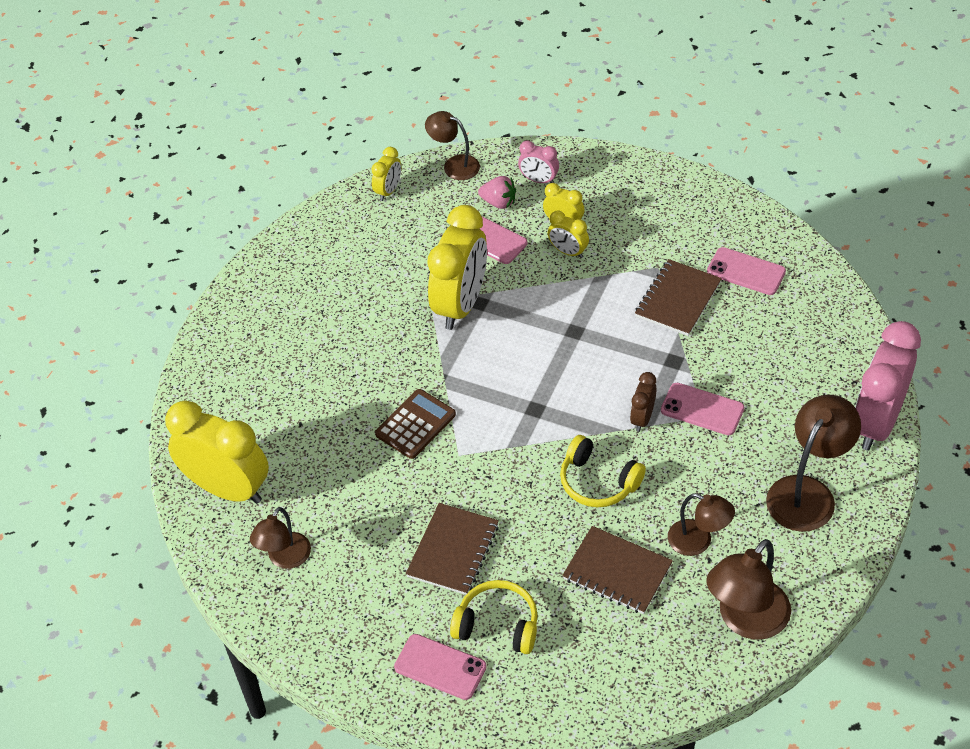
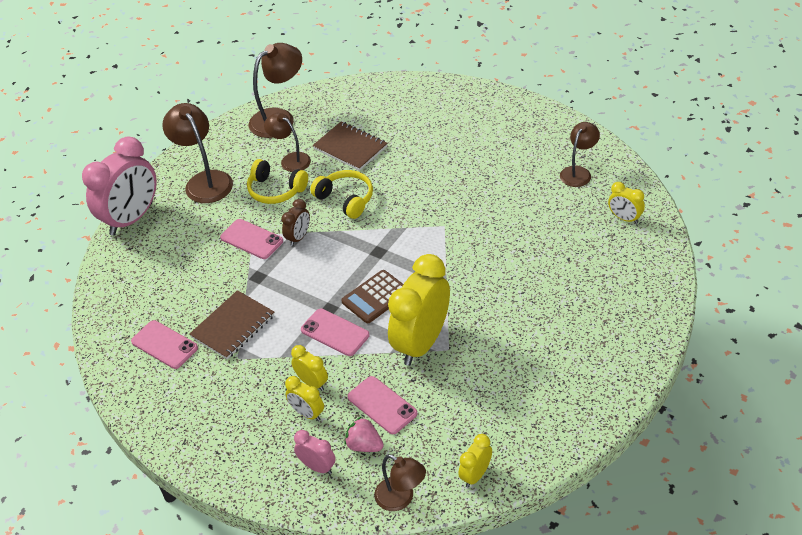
camera: 170 degrees left, 5 degrees down
(227, 489) = (624, 218): yellow clock -> yellow clock, size x0.47
(415, 424) = (474, 249): brown calculator -> brown calculator (375, 297)
(440, 667) = (476, 110): pink phone -> pink phone (335, 332)
(453, 550) = (458, 167): brown notebook -> none
(498, 625) = (435, 127): yellow headphones -> yellow headphones (276, 190)
(807, 492) = (204, 181): brown lamp -> brown lamp turned 105 degrees clockwise

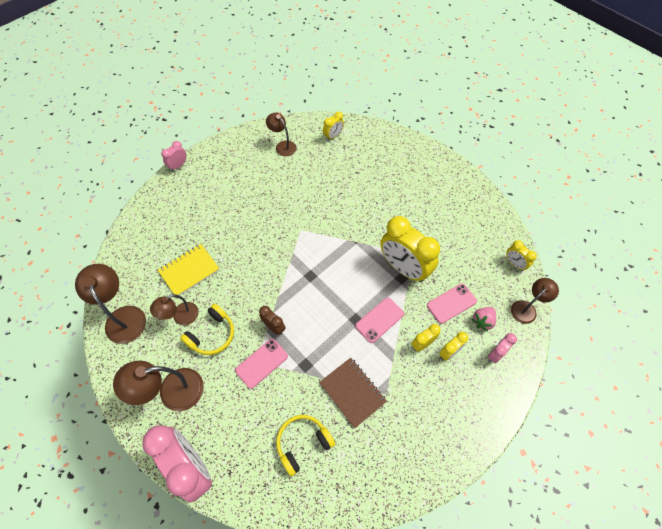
camera: 80 degrees left, 15 degrees up
(164, 345) = (356, 452): pink phone -> none
(346, 199) = (246, 285): yellow headphones -> yellow headphones (303, 443)
(350, 148) = (189, 271): brown notebook -> yellow notebook
(375, 297) = (354, 287): brown calculator -> none
(496, 91) = (178, 166): none -> pink clock

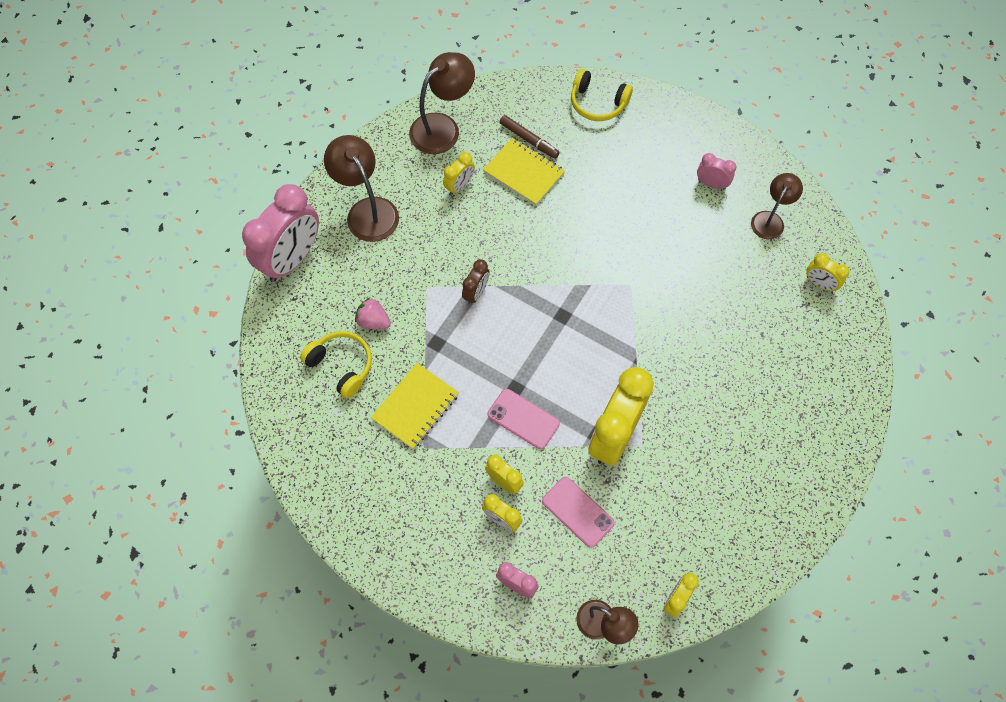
camera: 75 degrees right, 5 degrees up
(163, 260) = (529, 140): none -> brown marker
(178, 166) = (679, 102): pink clock -> pink clock (711, 184)
(180, 317) = (459, 186): brown lamp -> yellow clock
(212, 335) = (446, 227): yellow headphones -> yellow headphones (597, 103)
(261, 363) = (425, 293): pink phone -> none
(352, 392) = (415, 407): brown notebook -> yellow notebook
(482, 321) = (562, 560): pink strawberry -> pink strawberry (373, 321)

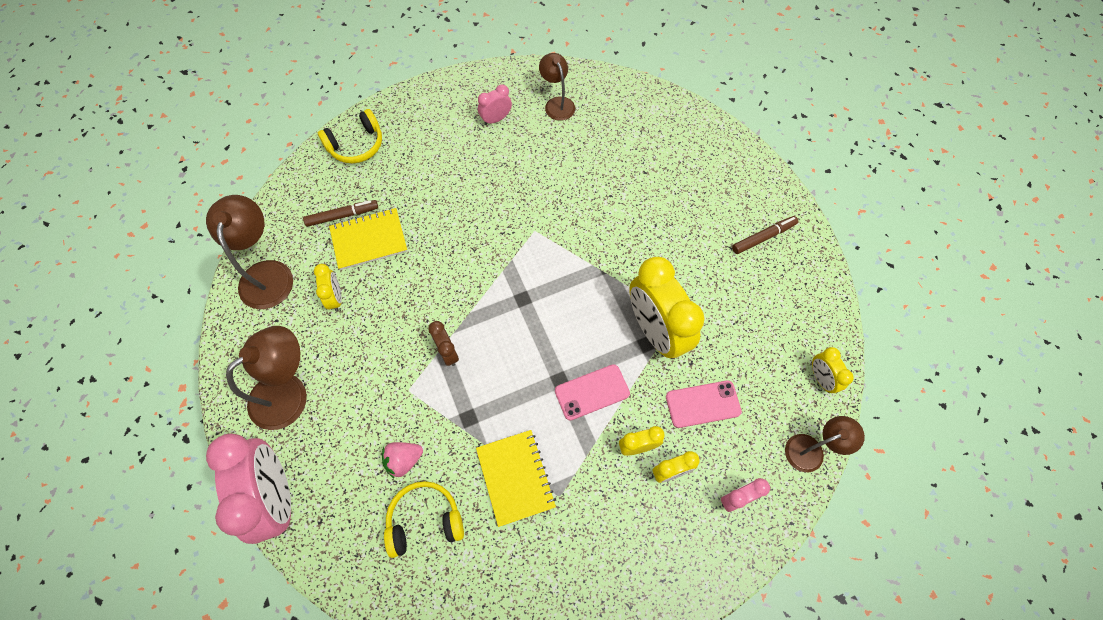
camera: 55 degrees left, 0 degrees up
(367, 210) = (289, 392): brown lamp -> brown lamp turned 135 degrees clockwise
(779, 473) = (763, 237): none -> brown marker
(819, 284) = (632, 110): yellow clock -> none

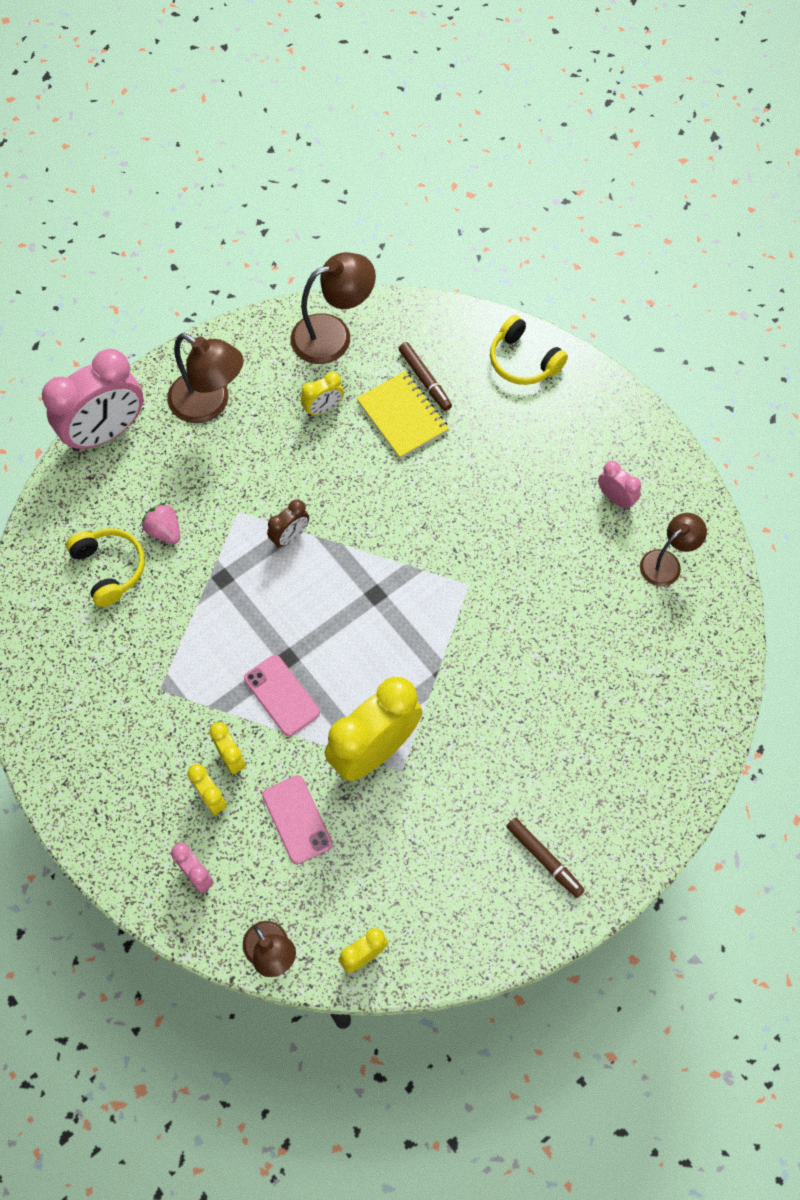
camera: 75 degrees right, 0 degrees up
(515, 478) = (170, 641): yellow notebook -> none

